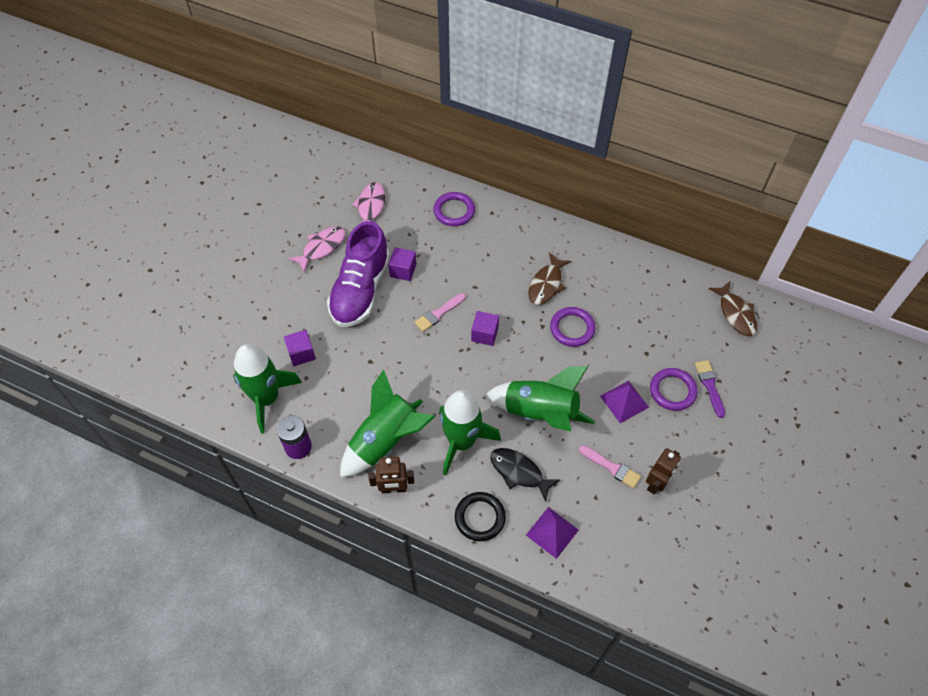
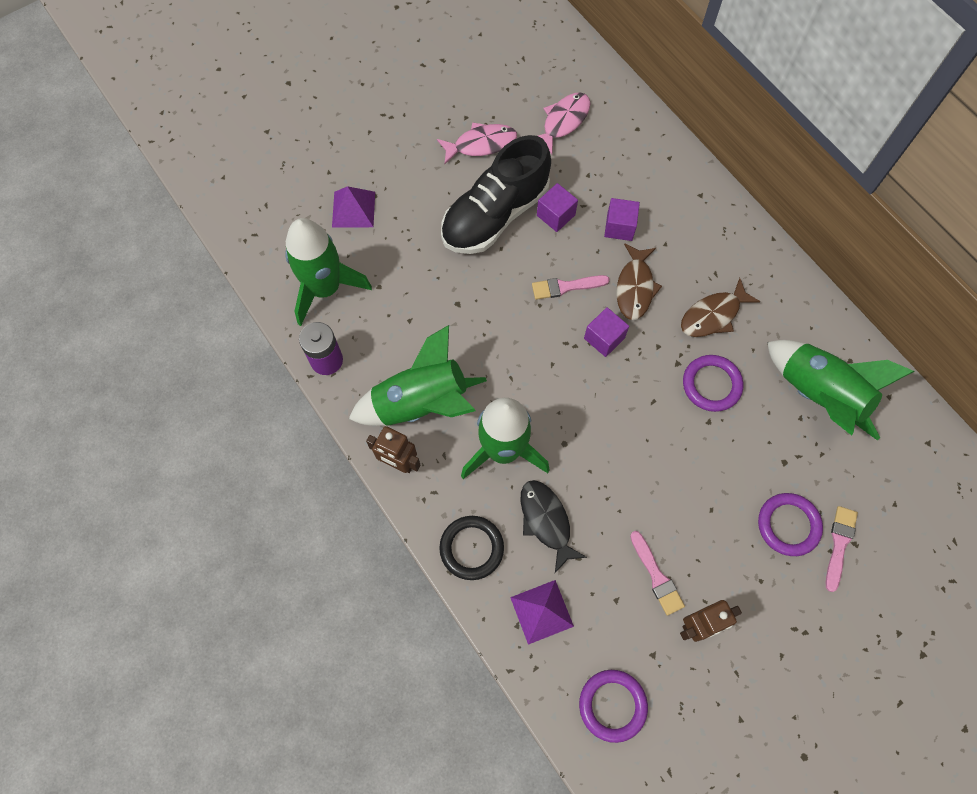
camera: 30 degrees right, 10 degrees up
(301, 353) = (389, 256): purple cube -> purple cube (619, 227)
(360, 290) = (495, 215): purple shoe -> black shoe
(454, 211) = (657, 172): purple ring -> purple ring (612, 705)
(540, 413) = (612, 465): green rocket -> green rocket (818, 395)
(624, 401) = (720, 506): purple pyramid -> purple pyramid (353, 209)
(709, 386) = (839, 544): purple brush -> pink brush
(735, 314) = (931, 472): brown fish -> brown fish (635, 287)

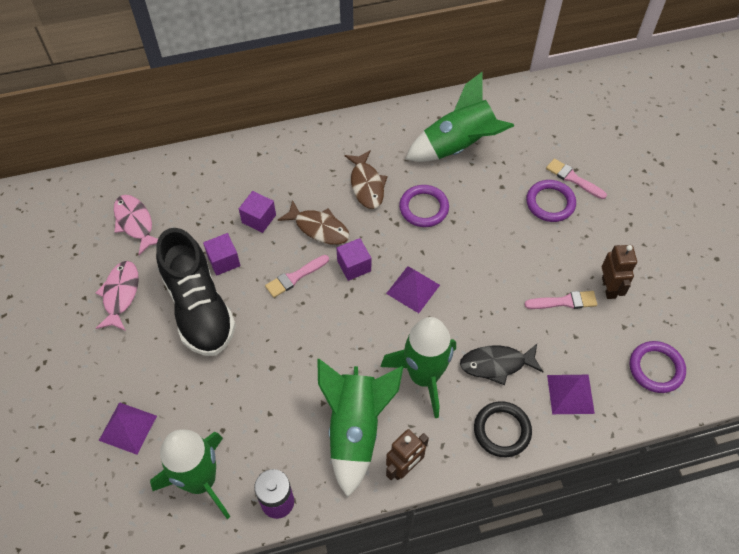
camera: 70 degrees left, 10 degrees down
(566, 287) = (295, 277): pink brush -> pink brush turned 45 degrees clockwise
(601, 406) = (413, 289): none -> purple pyramid

